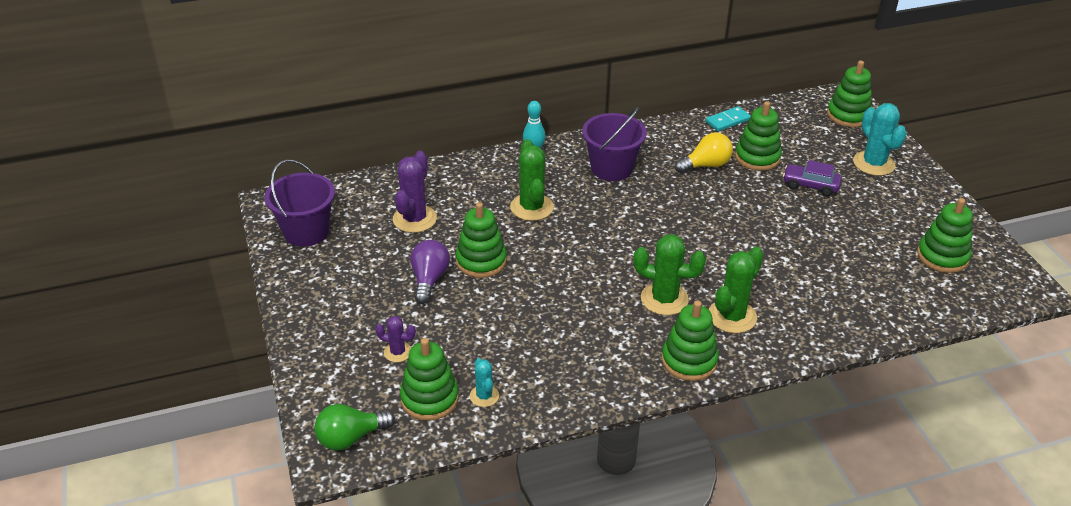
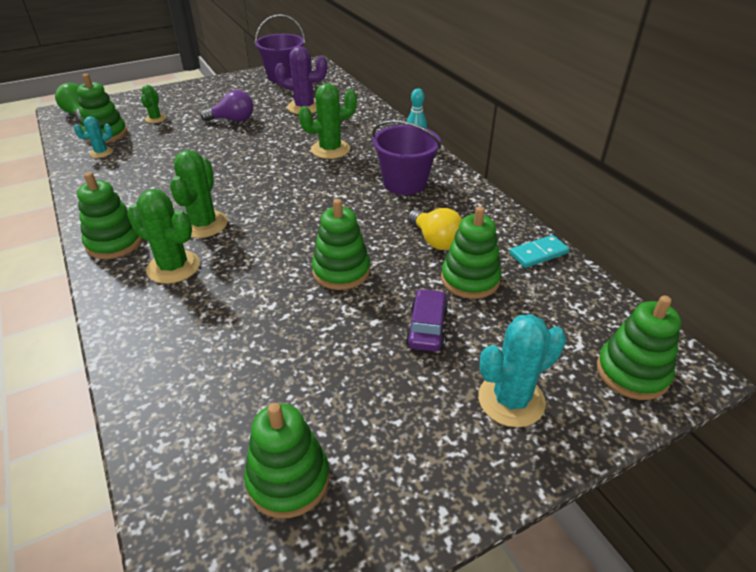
camera: 80 degrees right, 0 degrees up
(398, 352) = (155, 119): purple cactus -> green cactus
(481, 261) = (255, 136): green stacking toy -> green stacking toy (341, 271)
(727, 121) = (538, 253): turquoise domino -> turquoise domino turned 75 degrees counterclockwise

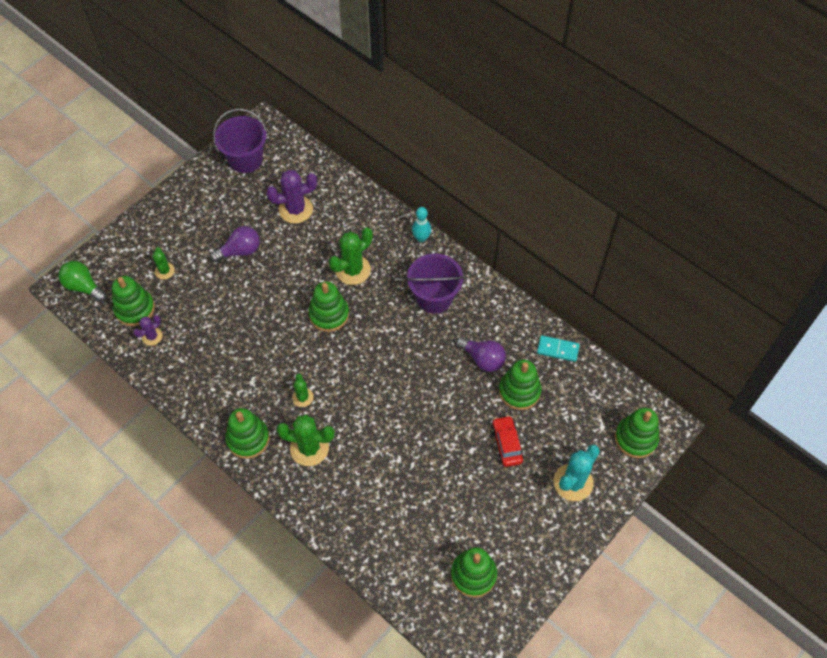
camera: 20 degrees left, 20 degrees up
(101, 152) = (152, 336): turquoise cactus -> purple cactus
(203, 224) = (302, 397): green cactus -> green cactus, size x0.56
(341, 271) = (429, 412): green stacking toy -> green stacking toy (329, 314)
(427, 328) = (506, 444): purple car -> red car
(435, 240) = (482, 359): yellow light bulb -> purple light bulb
(538, 253) = (557, 349): turquoise domino -> turquoise domino turned 60 degrees clockwise

